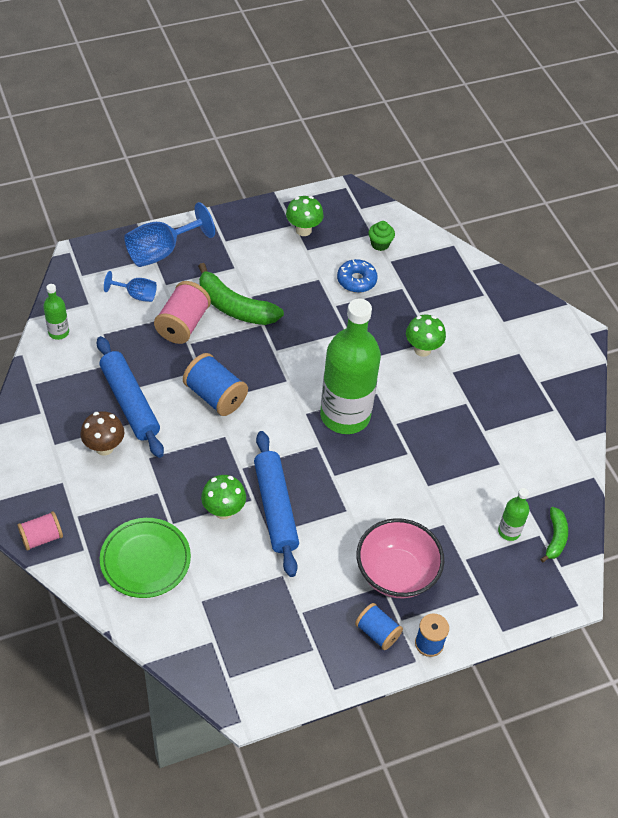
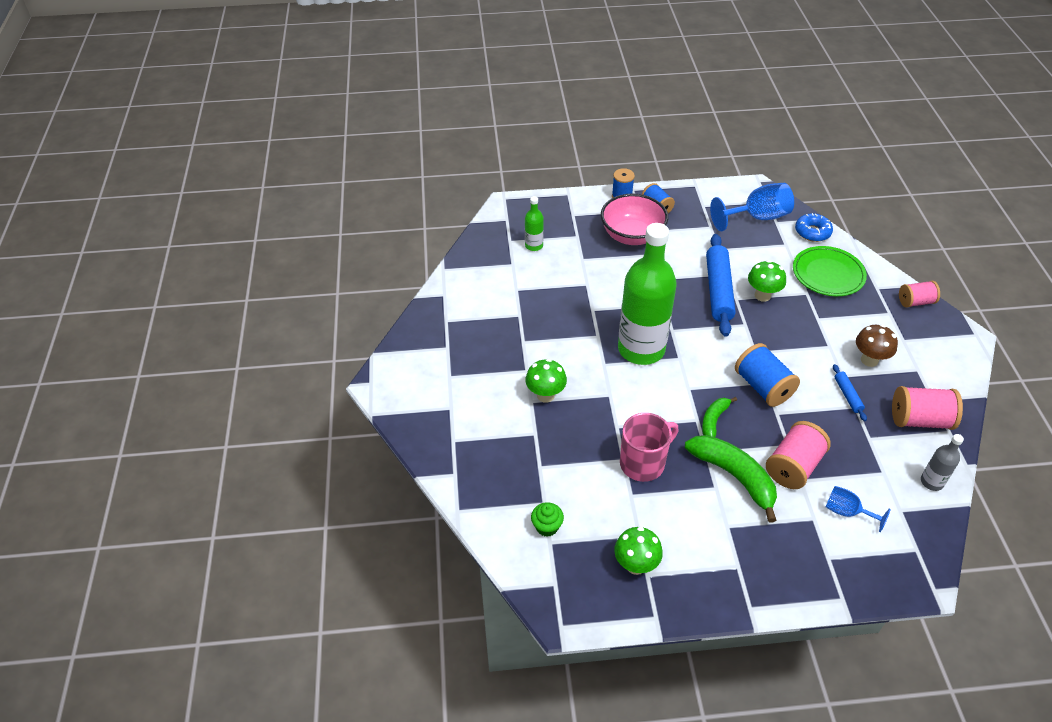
camera: 160 degrees left, 5 degrees down
(58, 332) = (931, 482): green bottle -> grey bottle
(60, 389) = (920, 420): none -> pink spool
(130, 402) = (847, 395): blue rolling pin -> blue rolling pin, size x0.47
(161, 252) = (818, 566): blue goblet -> blue goblet (757, 217)
(315, 304) = (643, 463): none -> pink mug
(356, 280) = (589, 484): blue donut -> blue donut (812, 232)
(555, 538) = (500, 236): green banana -> green banana (714, 420)

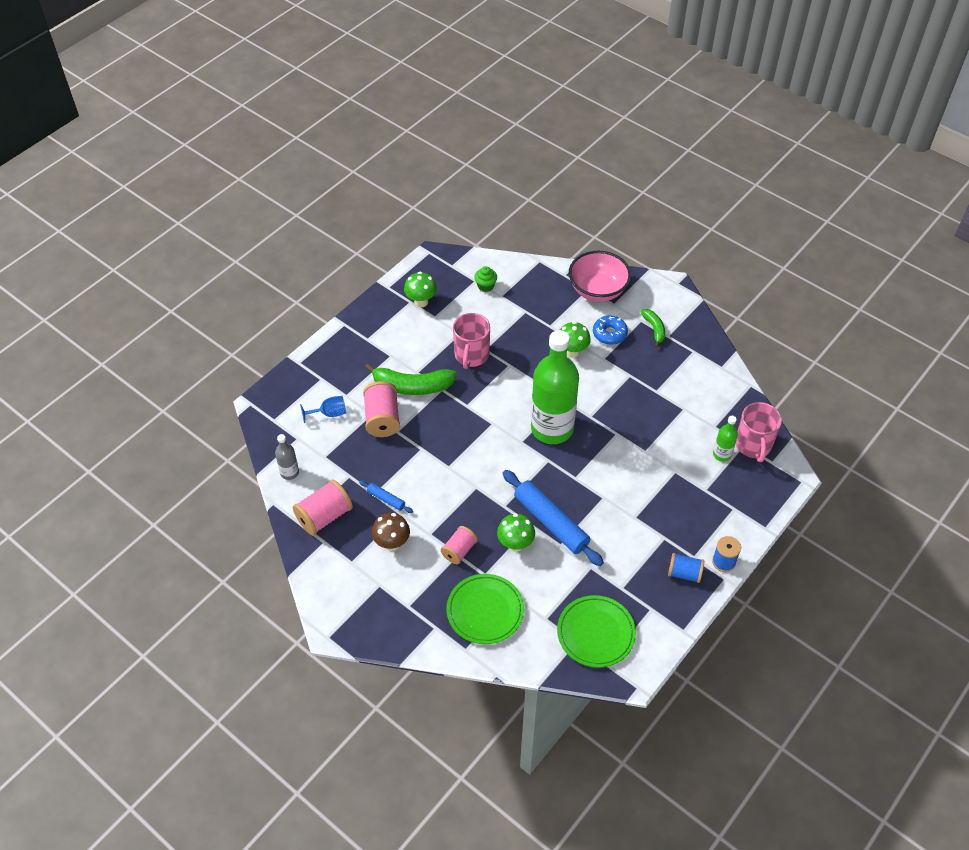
camera: 135 degrees right, 5 degrees up
(503, 236) = (753, 445): none -> pink mug
(632, 236) = (667, 524): pink bowl -> pink bowl (597, 290)
(714, 420) = (456, 413): green banana -> green banana (654, 329)
(757, 217) = (596, 633): blue goblet -> green plate
(763, 387) = (447, 462): blue spool -> none
(812, 232) = (536, 654): blue donut -> blue donut (609, 334)
(915, 302) = (395, 636): pink spool -> pink spool (459, 551)

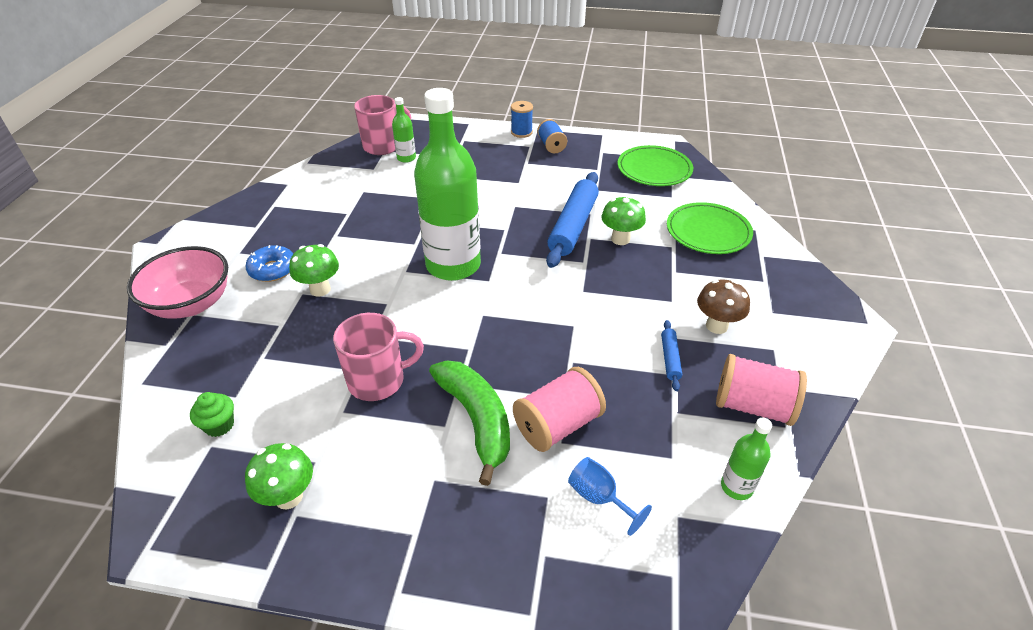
camera: 120 degrees left, 10 degrees down
(289, 473) = (736, 487): grey bottle -> green bottle
(459, 551) = (668, 272): pink spool -> none
(654, 329) = (249, 239): green banana -> none

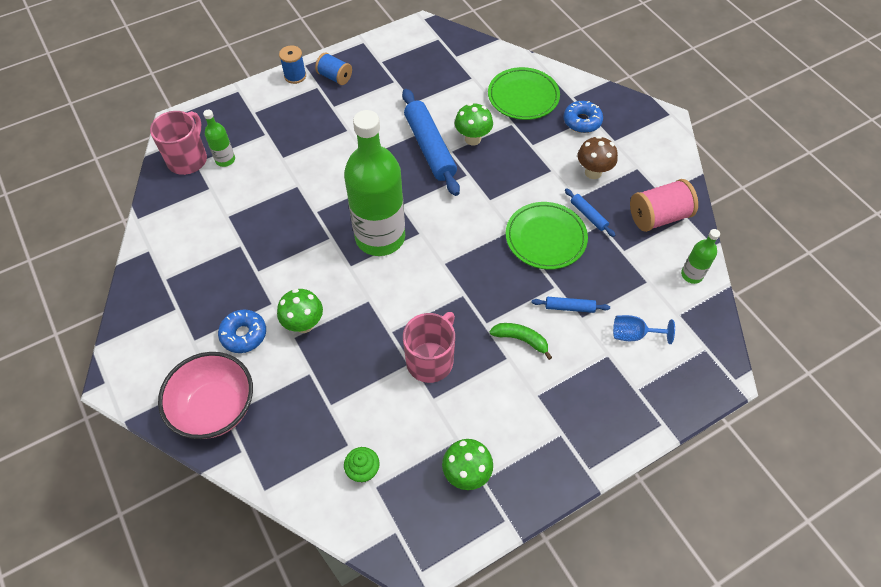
camera: 40 degrees left, 15 degrees up
(476, 420) = (521, 340): green banana -> green banana, size x0.55
(558, 425) = (569, 307): pink spool -> blue rolling pin
(654, 169) = (436, 58): green plate -> green plate (545, 238)
(751, 279) = (582, 121): none -> blue donut

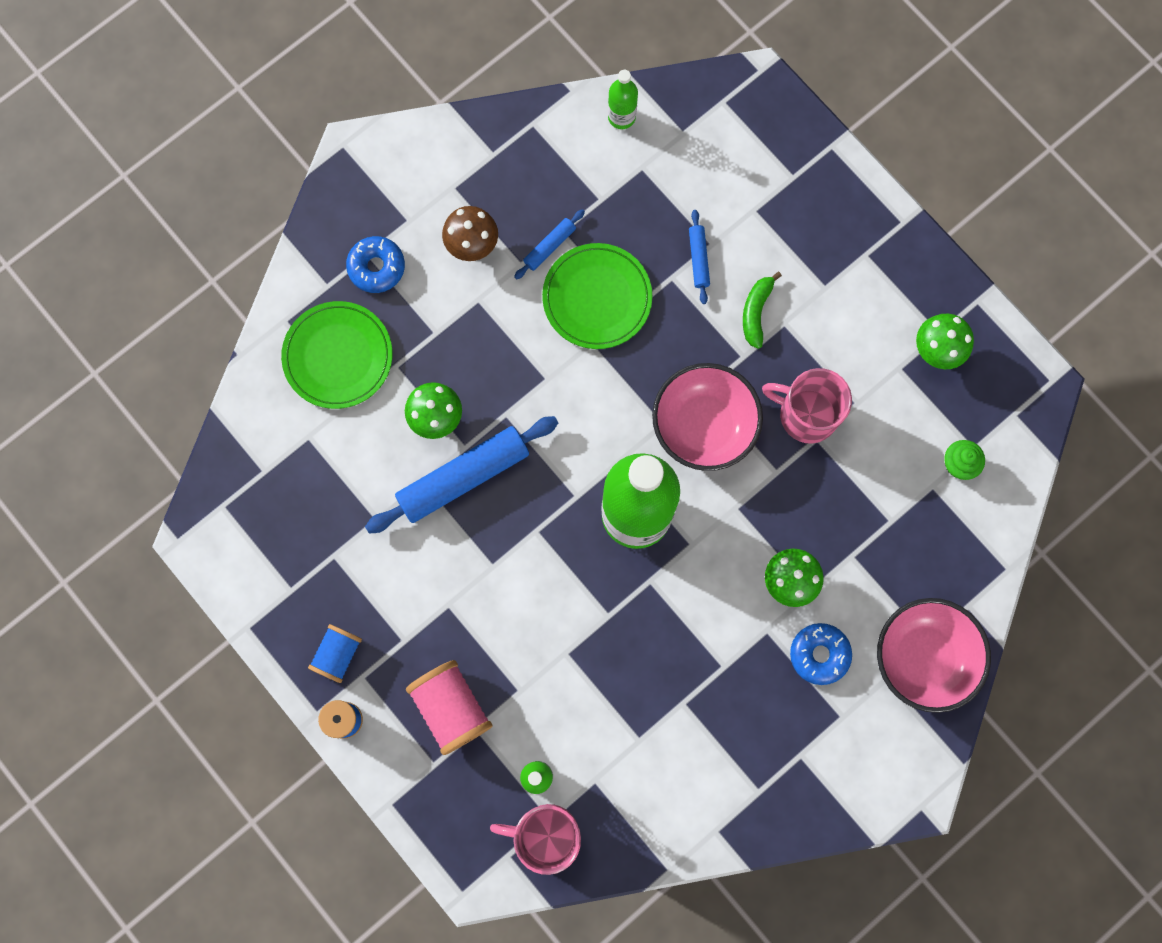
camera: 100 degrees left, 20 degrees up
(436, 289) = (703, 426): none -> pink bowl
(633, 335) = (722, 182): blue goblet -> none
(658, 217) = (536, 158): pink spool -> pink spool (451, 708)

